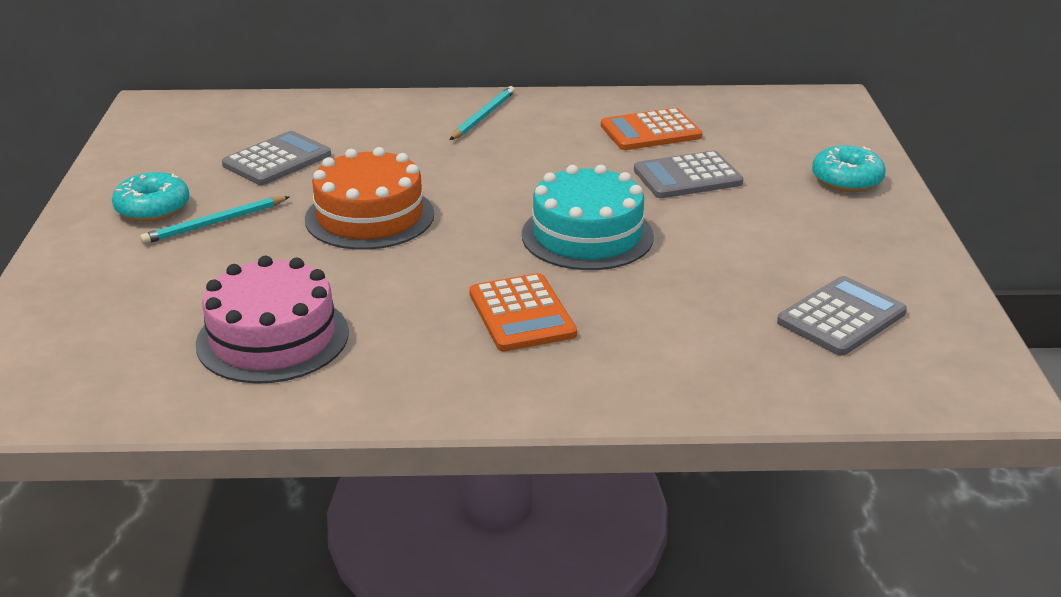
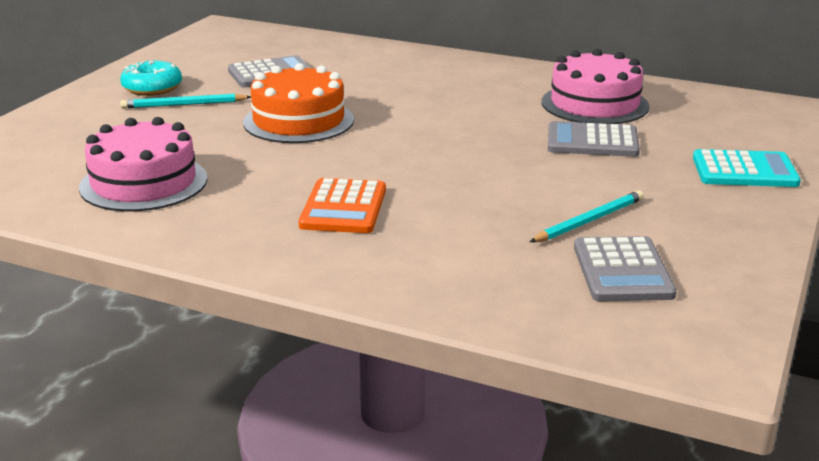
camera: 25 degrees right, 5 degrees down
(483, 116) = (461, 71): turquoise pencil -> turquoise pencil (589, 221)
(587, 235) = (457, 166): turquoise cake -> none
(650, 131) = (595, 104): orange calculator -> pink cake
(841, 317) = (622, 271): grey calculator -> grey calculator turned 105 degrees clockwise
(846, 180) = (744, 170): turquoise donut -> turquoise calculator

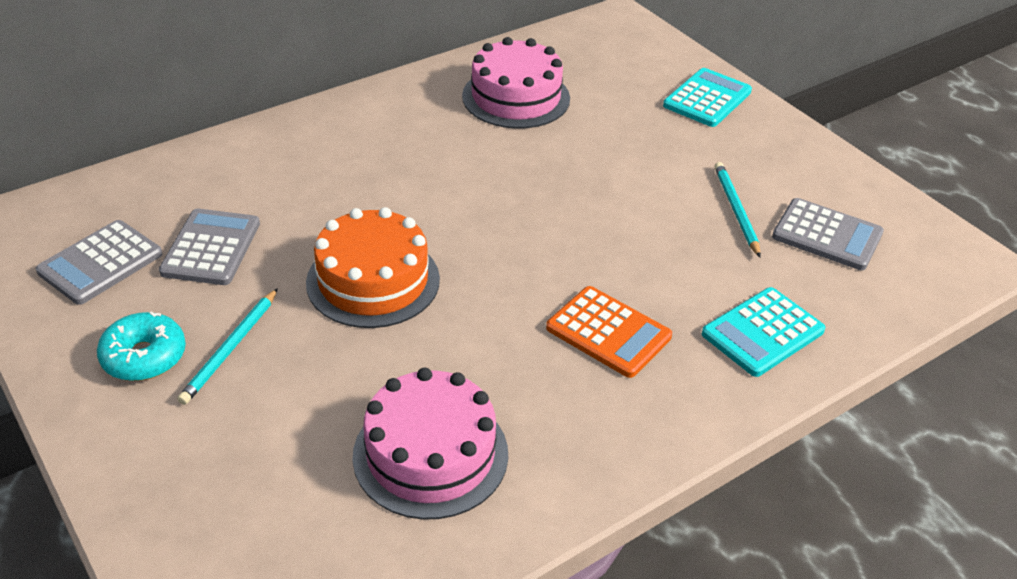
camera: 60 degrees left, 15 degrees up
(427, 270) = (763, 333): none -> turquoise calculator
(592, 141) = (592, 137): grey calculator -> grey calculator (100, 263)

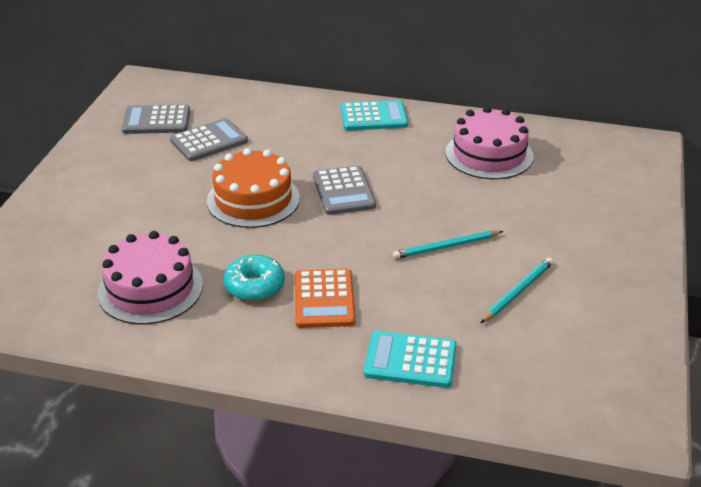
camera: 50 degrees right, 5 degrees down
(144, 357) = (111, 170): turquoise donut -> turquoise donut (254, 286)
(231, 348) = (148, 188): turquoise pencil -> turquoise pencil (446, 247)
(707, 99) = (621, 222): turquoise calculator -> turquoise calculator (373, 117)
(827, 235) = (555, 343): grey calculator -> grey calculator (344, 191)

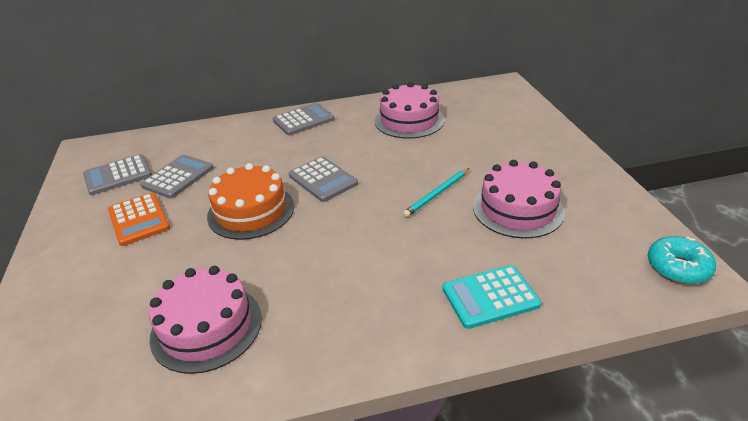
camera: 25 degrees left, 0 degrees up
(254, 286) = (306, 285): turquoise donut -> turquoise donut (677, 267)
(324, 299) = (376, 272): orange calculator -> orange calculator (139, 219)
(373, 117) = (303, 120): turquoise calculator -> grey calculator
(517, 292) = (518, 209): turquoise pencil -> pink cake

